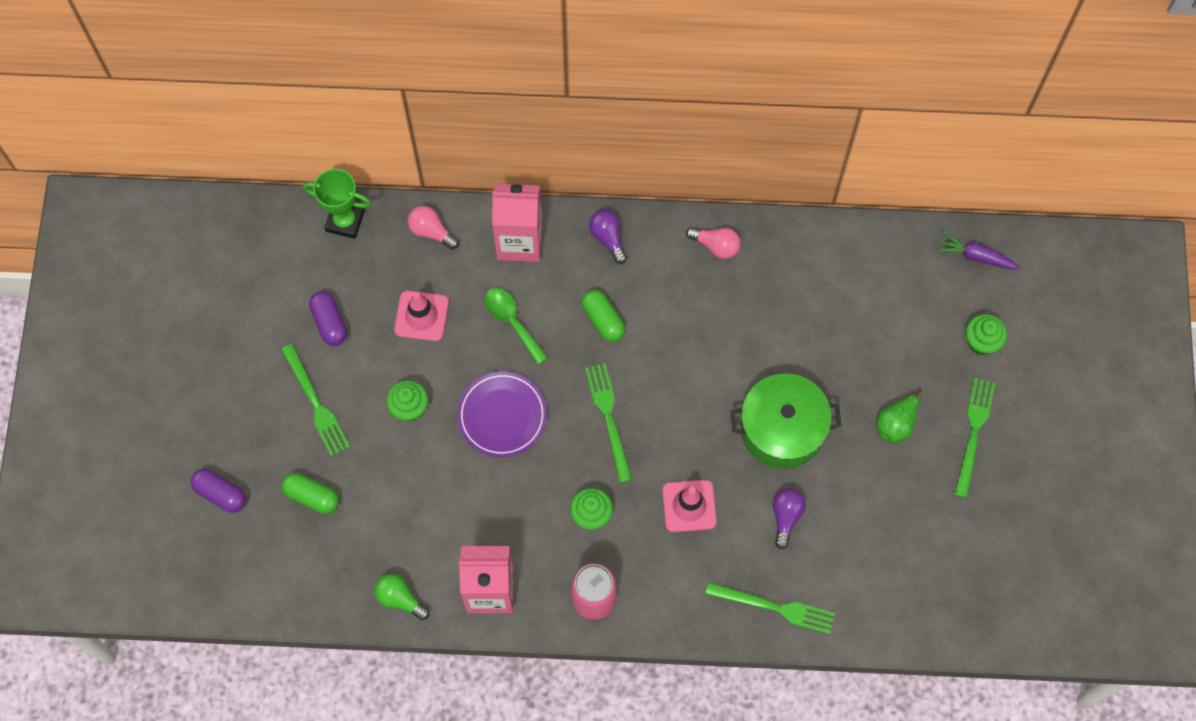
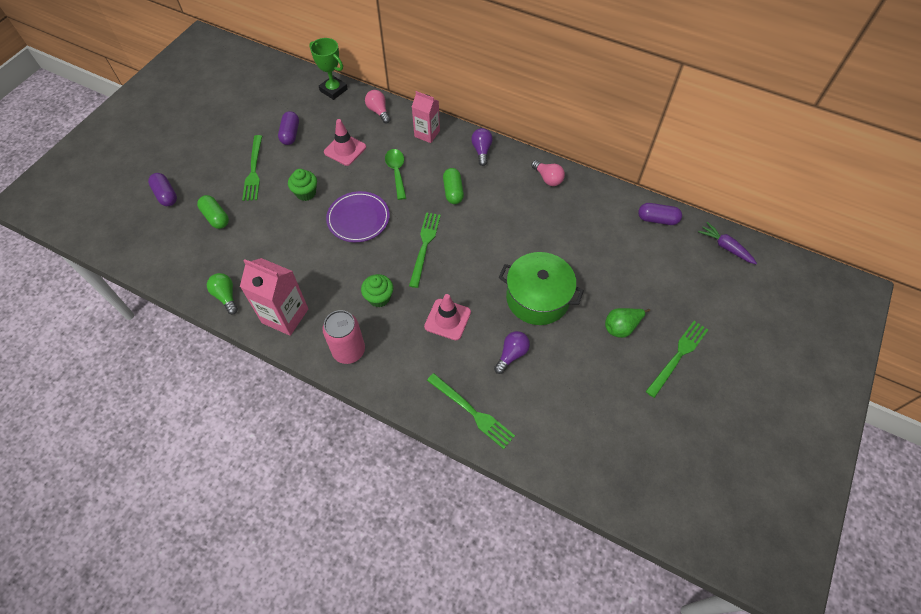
camera: 25 degrees right, 10 degrees down
(519, 241) = (427, 134): pink carton -> pink carton, size x0.66
(879, 250) = (657, 219): none -> purple capsule
(981, 342) = (708, 300): green cupcake -> none

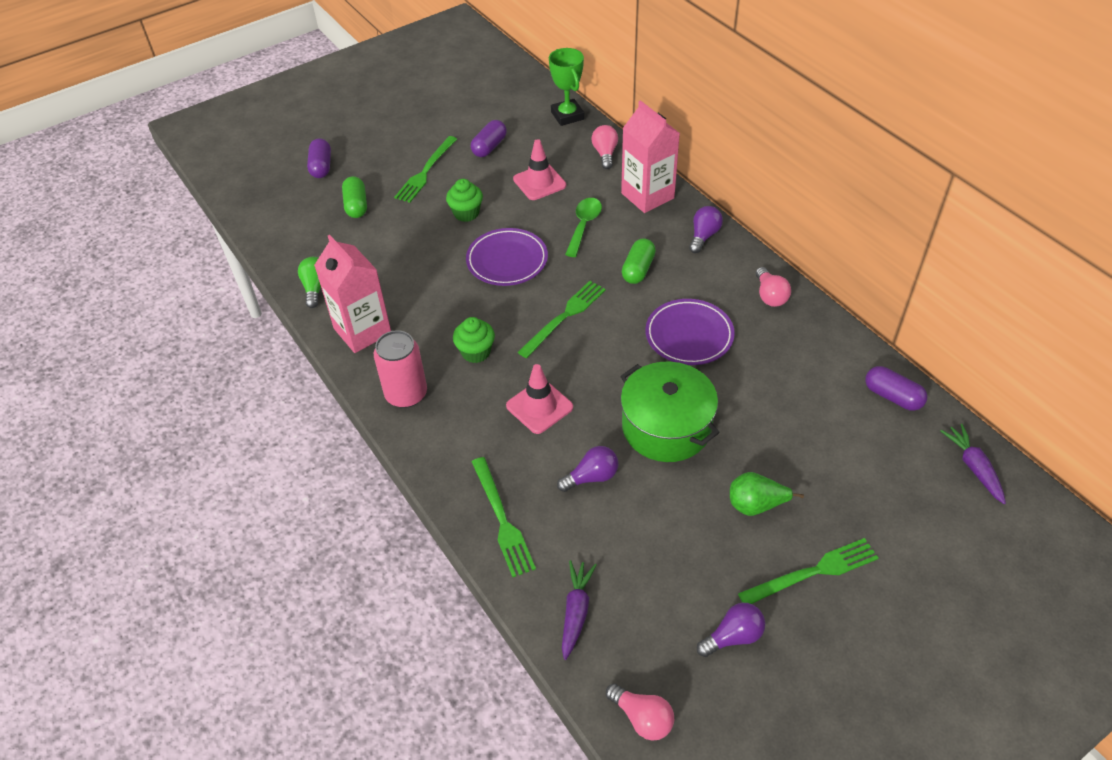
camera: 30 degrees right, 10 degrees down
(427, 134) = (647, 196): pink carton -> pink carton, size x1.50
(514, 227) = (689, 335): none -> purple plate
(557, 452) = (576, 611): none -> purple carrot
(637, 501) = (642, 718): none -> pink light bulb
(658, 420) = (733, 636): none -> purple light bulb

